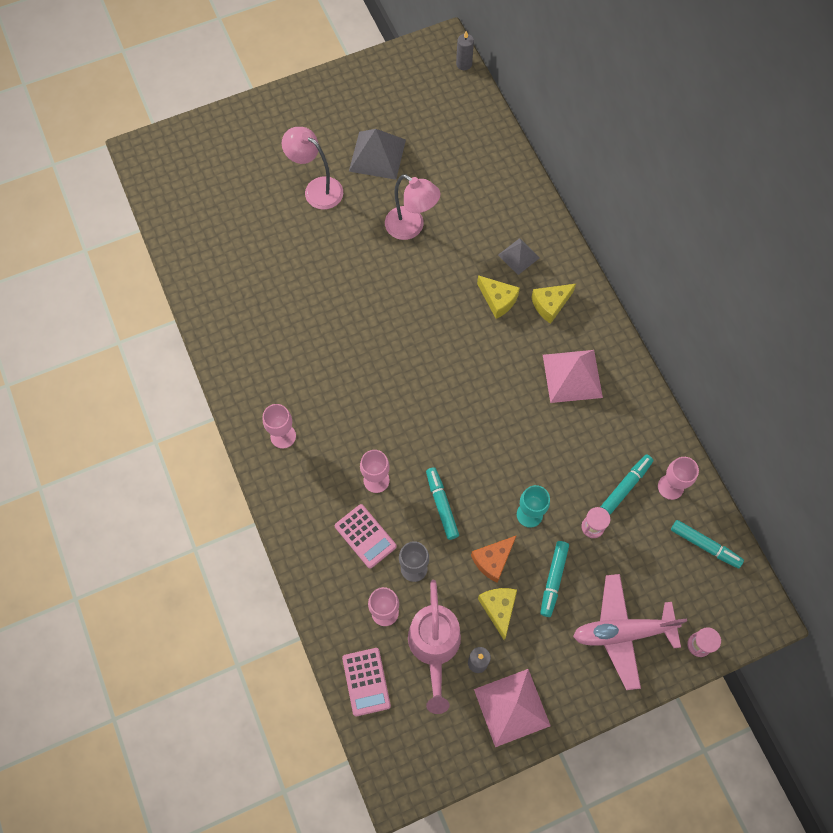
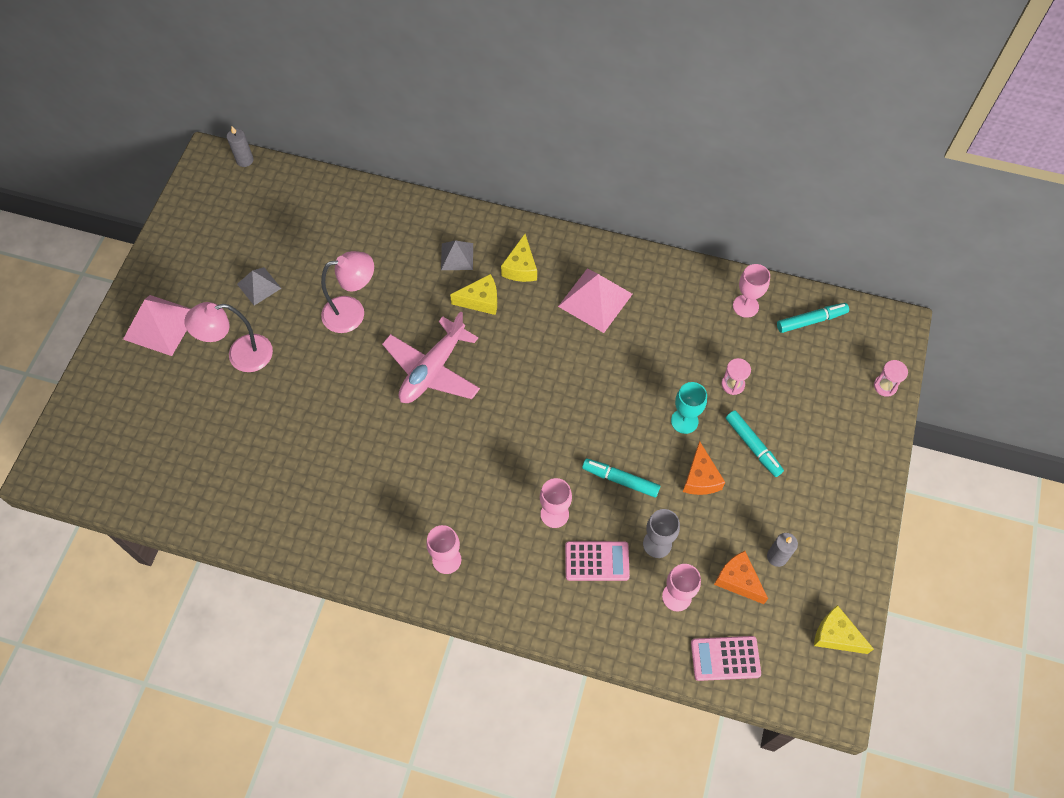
camera: 50 degrees left, 5 degrees down
(366, 681) = (725, 658): pink calculator -> pink calculator turned 150 degrees clockwise
(377, 155) = (259, 286): grey pyramid -> grey pyramid, size x0.60
(434, 647) = (738, 580): pink watering can -> orange cheese
(498, 609) = (744, 506): yellow cheese -> yellow cheese (836, 635)
(511, 707) = (833, 559): pink pyramid -> pink pyramid (160, 325)
(623, 632) = (834, 430): pink plane -> pink plane (432, 369)
(625, 486) = (719, 335): turquoise marker -> none

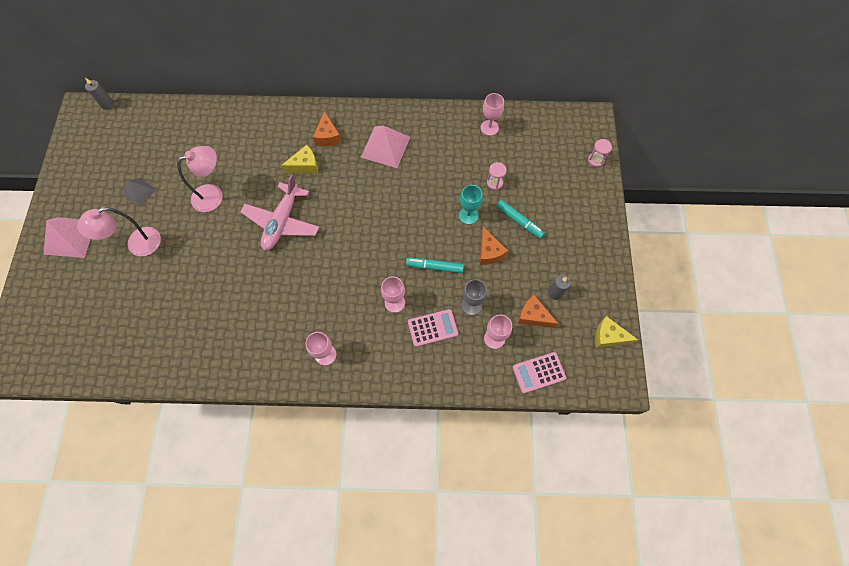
camera: 15 degrees left, 5 degrees up
(457, 256) = (280, 138): grey pyramid -> none
(521, 267) = (327, 136): yellow cheese -> orange cheese
(811, 320) = (535, 127): turquoise marker -> none

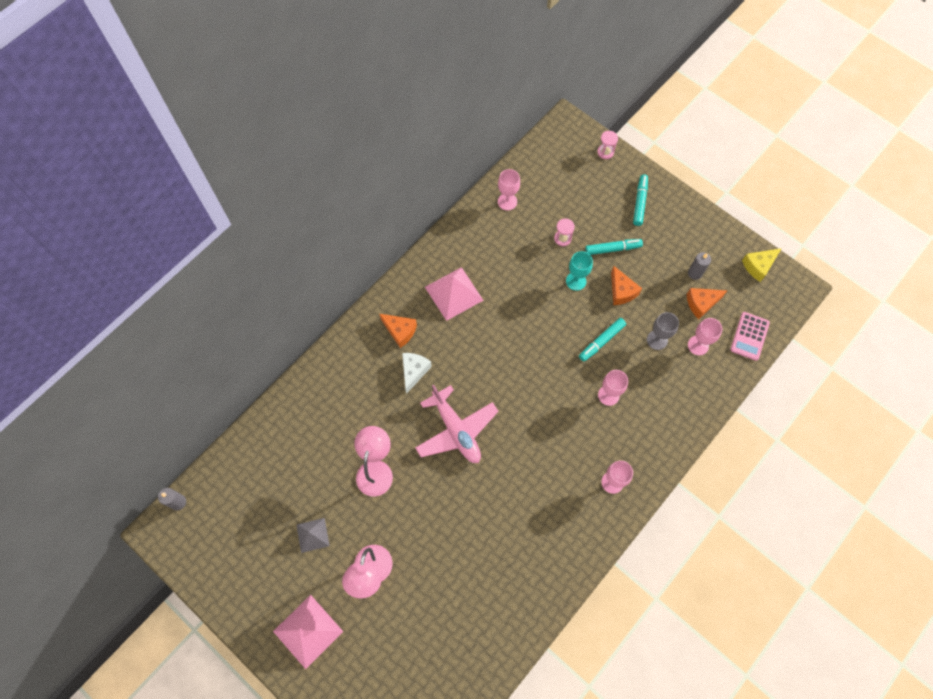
camera: 50 degrees left, 0 degrees up
(305, 165) = (414, 371): yellow cheese -> white cheese
(432, 328) = (653, 383): pink calculator -> none
(489, 252) = (621, 291): orange cheese -> orange cheese turned 45 degrees clockwise
(577, 212) = (639, 202): none -> turquoise marker

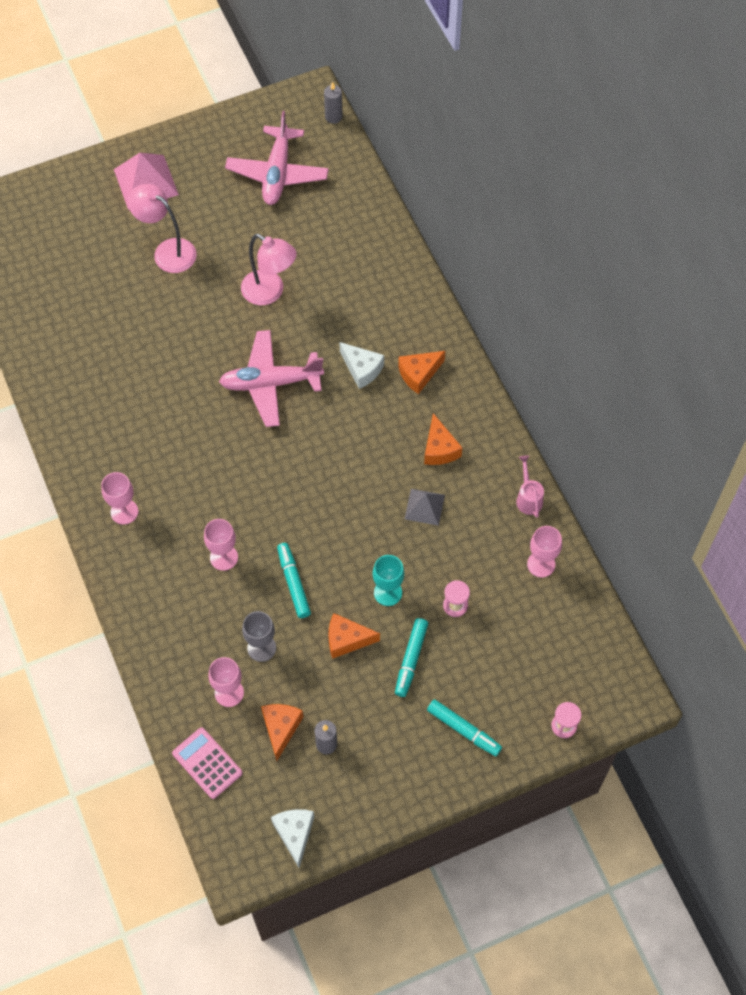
camera: 115 degrees right, 5 degrees down
(256, 521) = (277, 173): none -> pink plane
(313, 535) = (235, 215): grey pyramid -> grey pyramid (424, 507)
(454, 293) = (439, 449): pink pyramid -> orange cheese
(463, 226) = (528, 498): none -> pink watering can
(758, 266) = (295, 834): yellow cheese -> white cheese

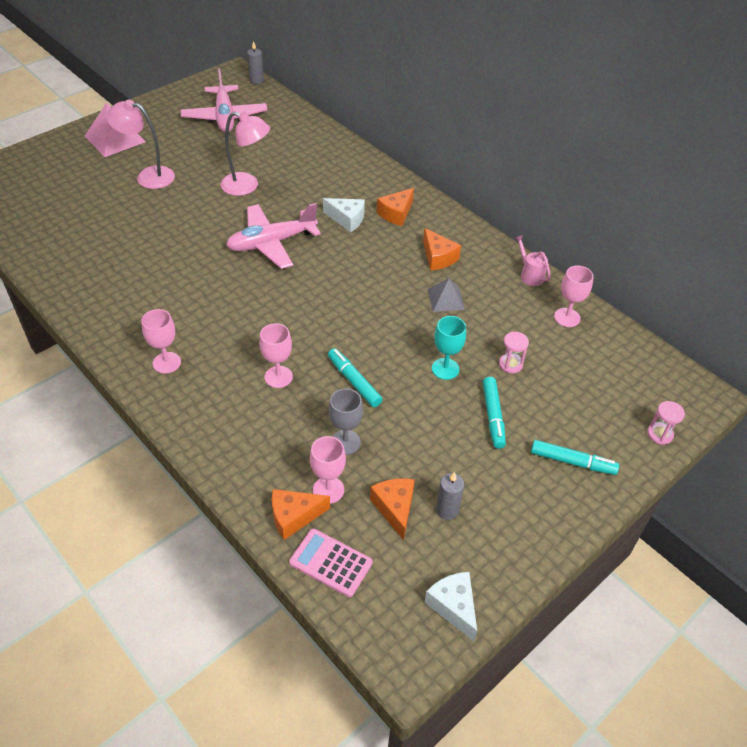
camera: 20 degrees left, 15 degrees down
(347, 640) = (425, 415): orange cheese -> orange cheese (294, 517)

